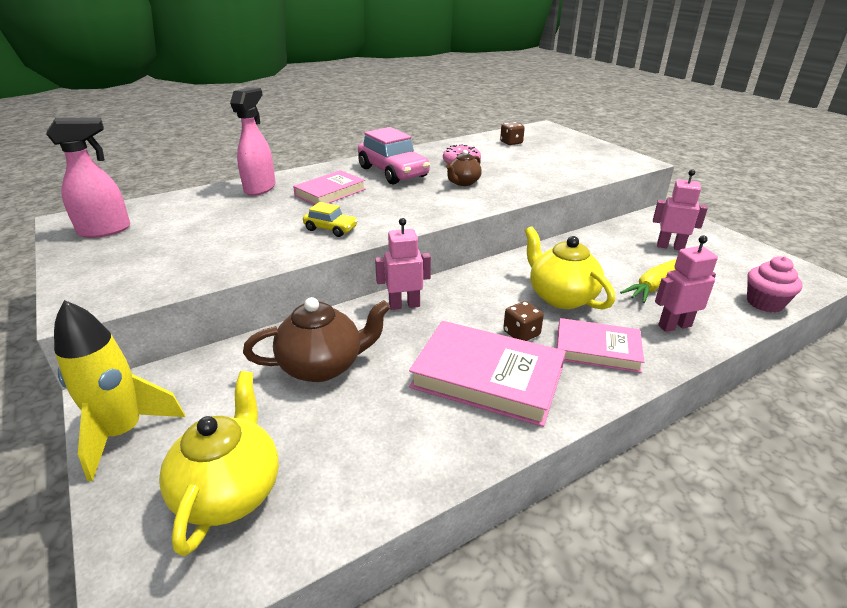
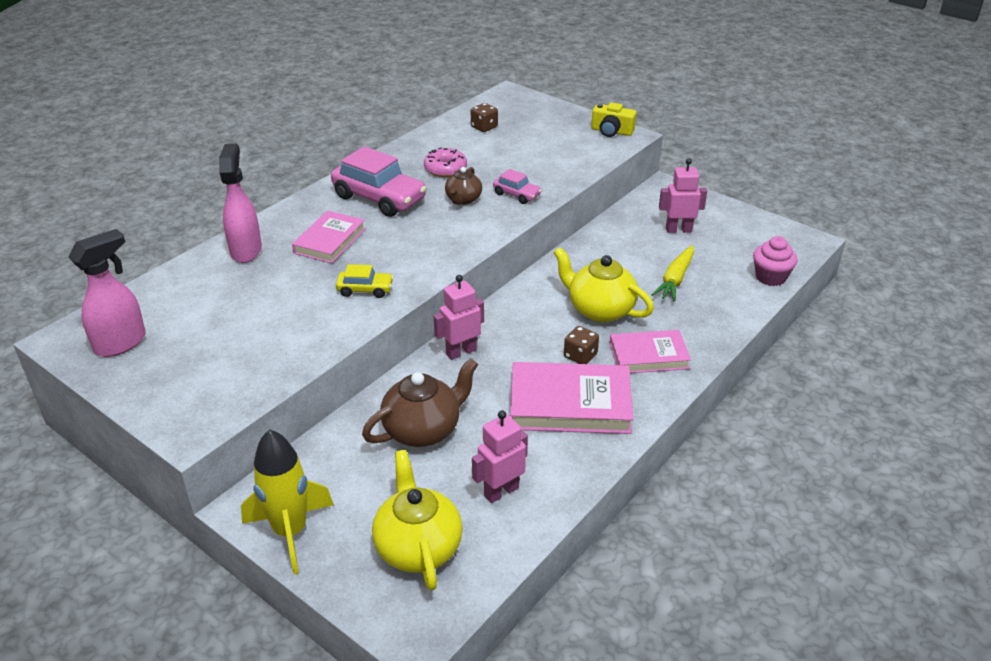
camera: 20 degrees left, 5 degrees up
(513, 186) = (516, 195): none -> pink car
(625, 158) = (611, 131): none -> yellow camera
(674, 325) = (703, 317): pink robot -> pink robot (501, 491)

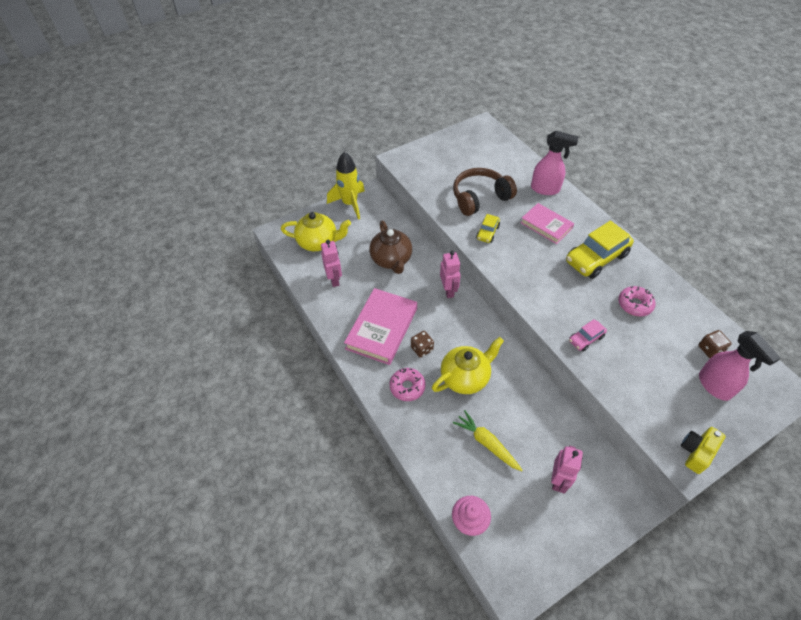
camera: 110 degrees right, 15 degrees up
(121, 343) = (473, 141): pink spray bottle -> pink spray bottle (714, 386)
(284, 309) = (480, 198): none -> brown headphones
(379, 198) = (596, 258): pink car -> yellow car
(463, 199) = (584, 304): brown teapot -> none
(648, 356) = (407, 387): pink book -> pink donut

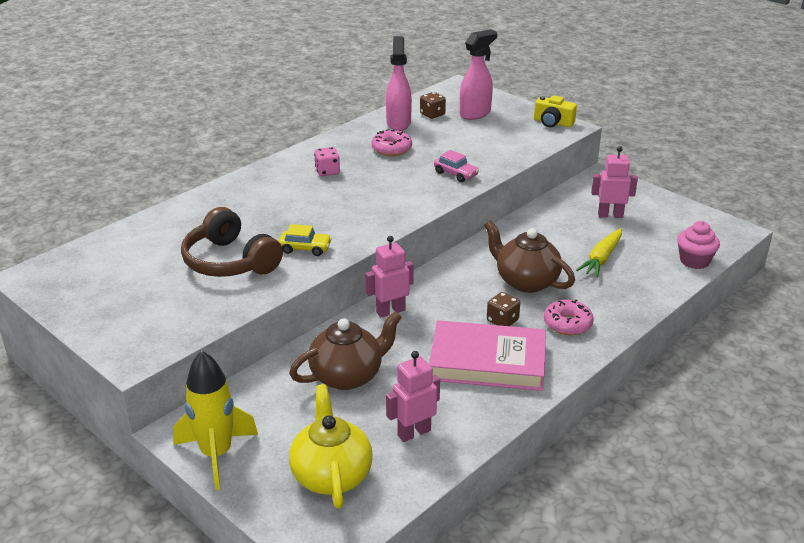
camera: 105 degrees left, 20 degrees down
(465, 377) = (526, 281): yellow teapot -> brown teapot
(545, 189) = (200, 210): pink spray bottle -> pink spray bottle (398, 123)
(546, 225) = (277, 206): pink book -> none
(596, 258) = (327, 171): yellow car -> pink dice

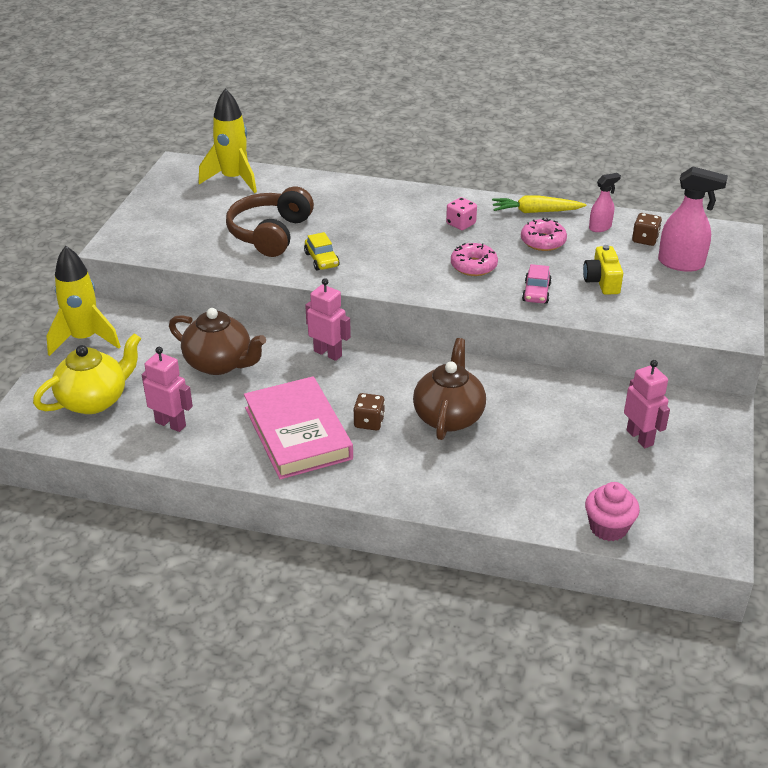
camera: 60 degrees right, 5 degrees up
(105, 254) = (233, 179): none -> yellow rocket
(398, 123) = (600, 227): pink spray bottle -> pink spray bottle, size x0.58
(553, 123) = (727, 318): yellow camera -> yellow camera (602, 281)
(567, 324) = (399, 465): pink donut -> pink donut (473, 266)
(601, 259) = (542, 455): yellow carrot -> yellow carrot (535, 212)

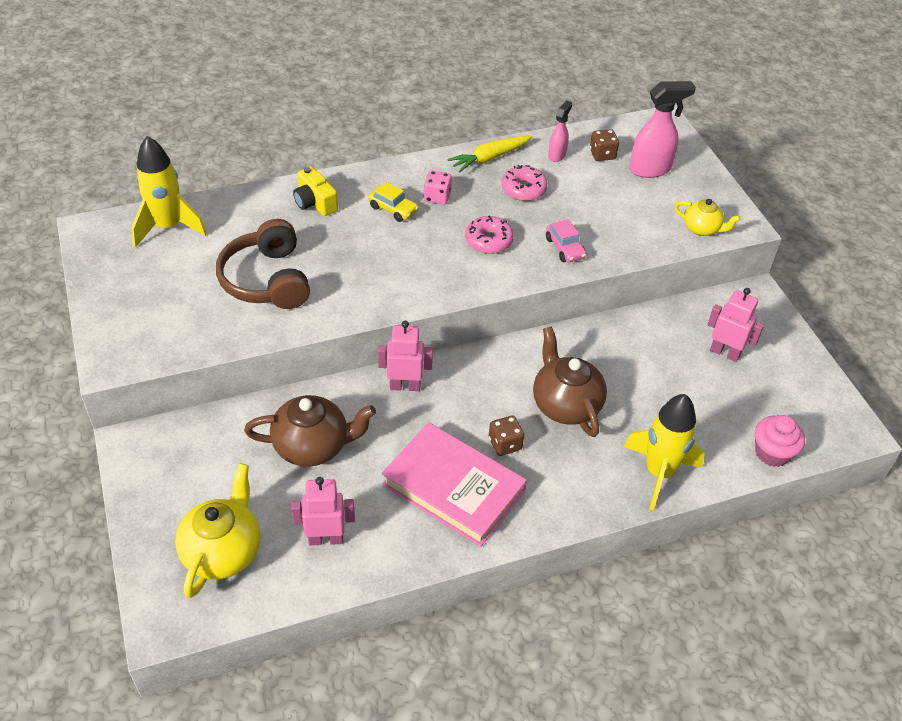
camera: 35 degrees left, 10 degrees up
(84, 339) = (145, 483): yellow rocket -> yellow rocket (659, 473)
(321, 260) = (345, 291): yellow car -> yellow car (393, 209)
(602, 281) = (606, 213): yellow camera -> yellow camera (315, 202)
(686, 321) = (702, 229): none -> yellow teapot

